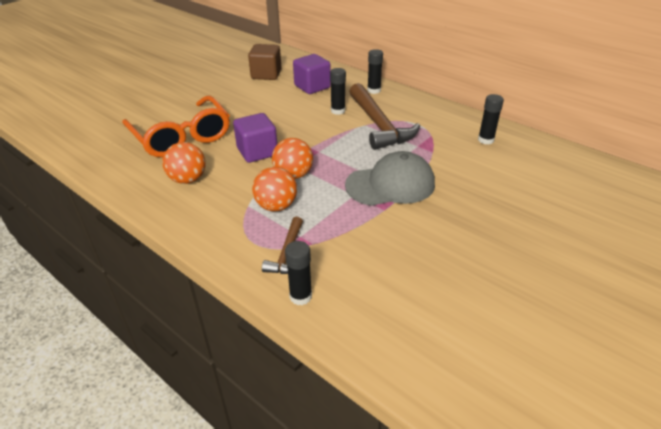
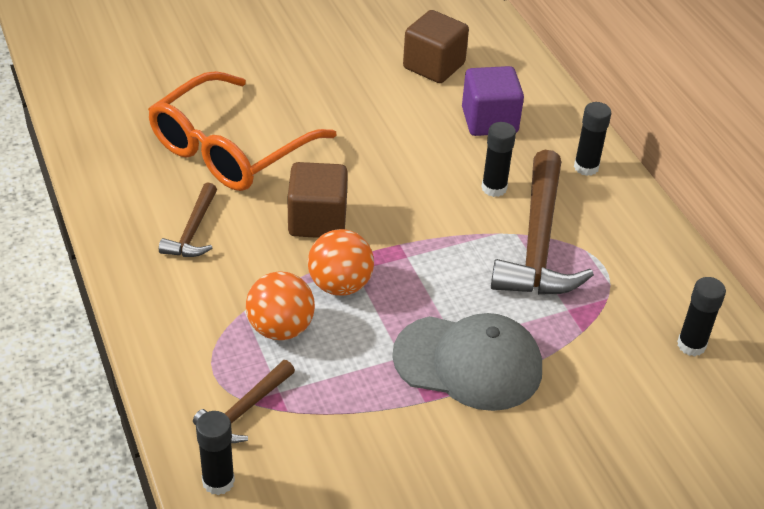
camera: 25 degrees right, 5 degrees up
(182, 137) = (229, 149): orange glasses -> orange glasses turned 45 degrees clockwise
(188, 179) = (193, 231): orange ball -> brown hammer
(257, 152) = (317, 220): purple cube -> brown cube

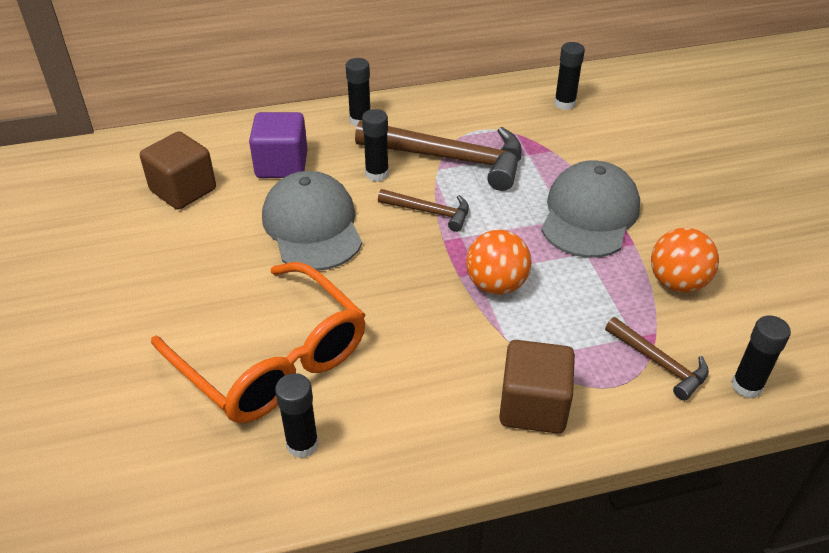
camera: 80 degrees left, 0 degrees up
(144, 176) = (302, 444): none -> black glue stick
(193, 231) = (407, 397): brown hammer -> brown hammer (430, 212)
(280, 328) = (553, 331): orange ball -> orange ball (677, 282)
(317, 220) = (404, 294): brown cube -> brown cube (533, 406)
(401, 152) = (312, 226): none -> grey cap

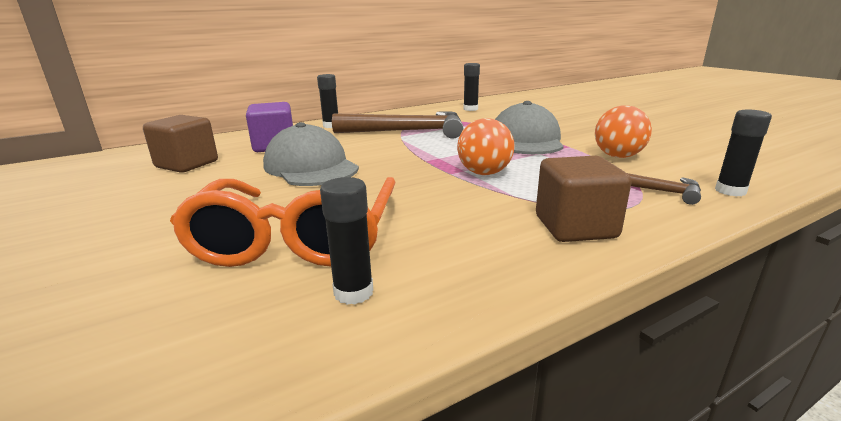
camera: 15 degrees left, 20 degrees down
(273, 360) = (297, 238): orange glasses -> orange glasses turned 60 degrees clockwise
(377, 174) = (355, 142): black glue stick -> none
(430, 212) = (406, 151): brown hammer -> none

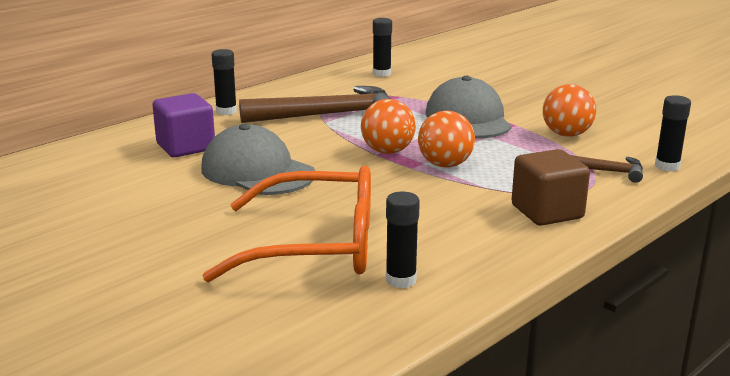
camera: 15 degrees left, 0 degrees up
(187, 164) = (107, 179): brown cube -> none
(297, 238) = (317, 246): orange glasses -> orange glasses turned 75 degrees counterclockwise
(437, 159) = (387, 151): none -> orange ball

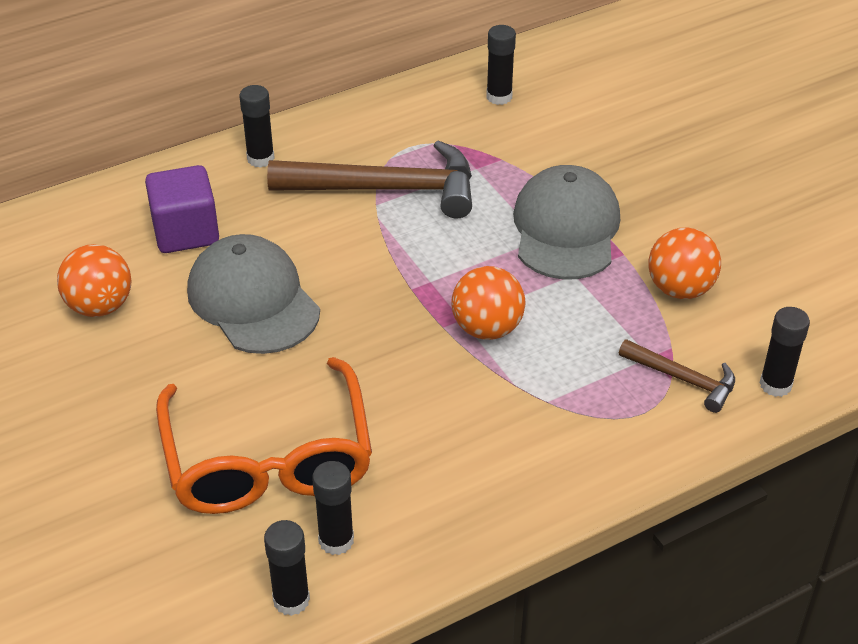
camera: 15 degrees right, 20 degrees up
(317, 246) = (268, 460): orange glasses -> orange glasses turned 60 degrees clockwise
(384, 318) = (291, 600): none -> black glue stick
(387, 151) = (428, 286): orange ball -> orange ball (100, 306)
(547, 212) = (566, 450): brown cube -> none

